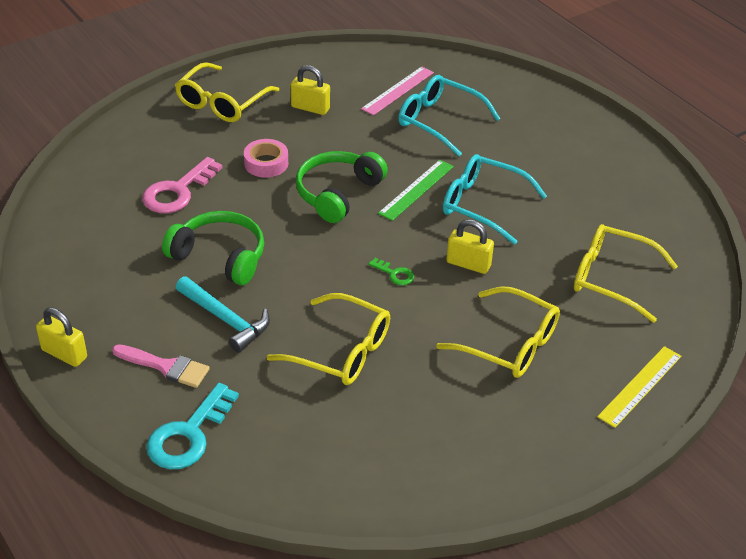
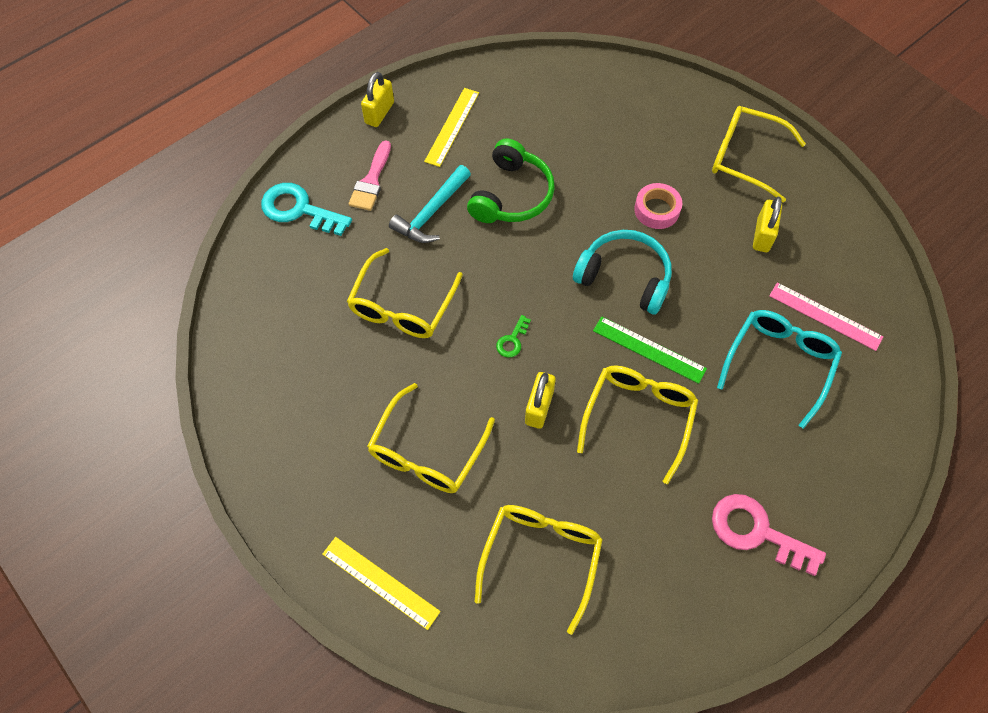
camera: 85 degrees right, 20 degrees up
(110, 293) = (452, 126): none -> yellow ruler
(177, 191) = (595, 148): pink key -> pink key (756, 532)
(338, 193) = (624, 277): green headphones -> turquoise headphones
(483, 205) = (638, 418): turquoise glasses -> yellow glasses

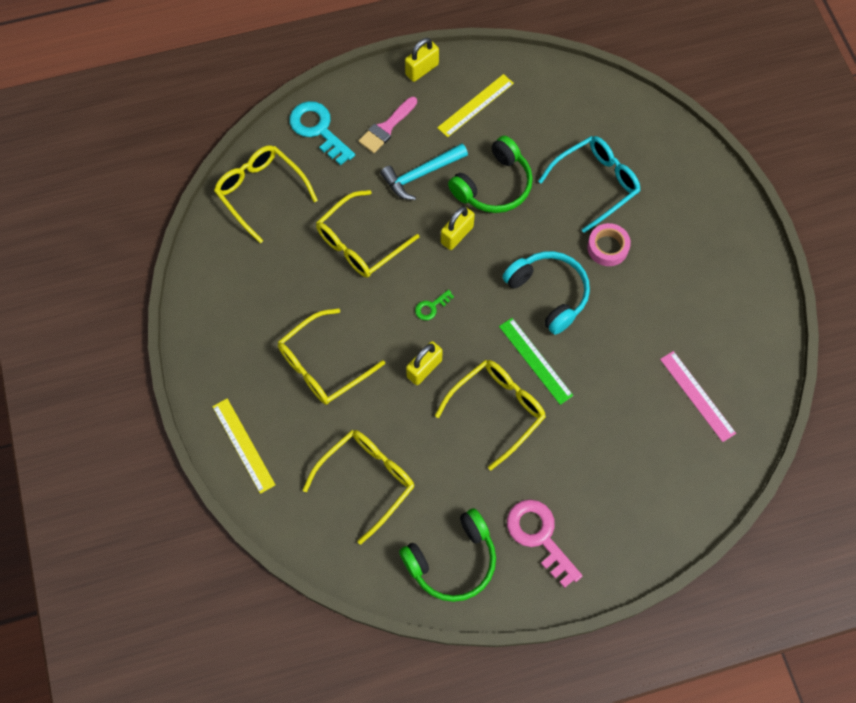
camera: 25 degrees right, 5 degrees up
(681, 603) = (452, 560): none -> green headphones
(745, 158) = (711, 233): yellow glasses -> yellow glasses (261, 192)
(762, 235) = (685, 306): yellow padlock -> yellow padlock (457, 235)
(779, 364) = (634, 417): turquoise glasses -> turquoise glasses (595, 184)

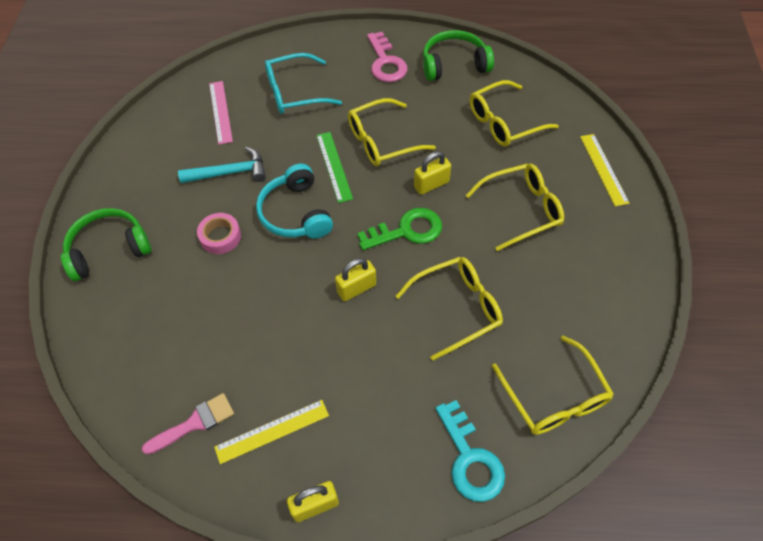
camera: 160 degrees left, 10 degrees down
(386, 128) = (387, 435): pink brush -> pink brush (195, 423)
(421, 174) = (368, 364): turquoise hammer -> turquoise hammer (229, 173)
(431, 307) = (407, 230): green key -> green key, size x2.06
(493, 185) = (297, 328): green headphones -> green headphones (109, 249)
(595, 184) = (195, 299): turquoise glasses -> turquoise glasses (295, 92)

